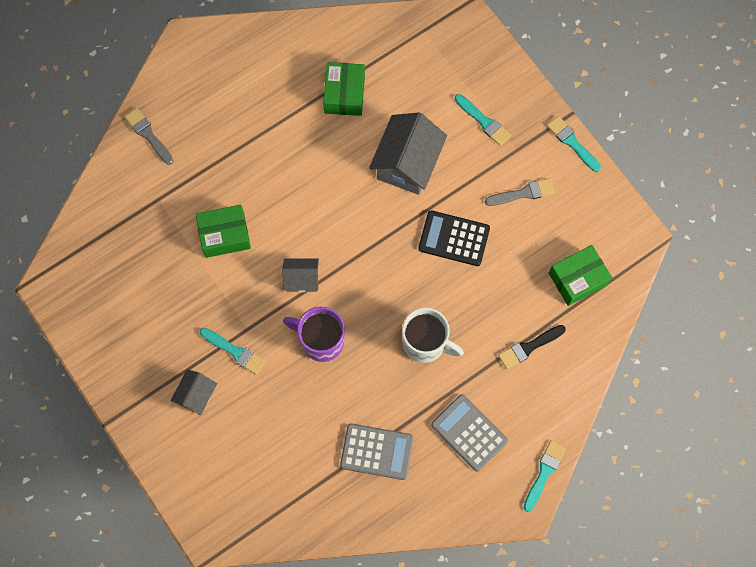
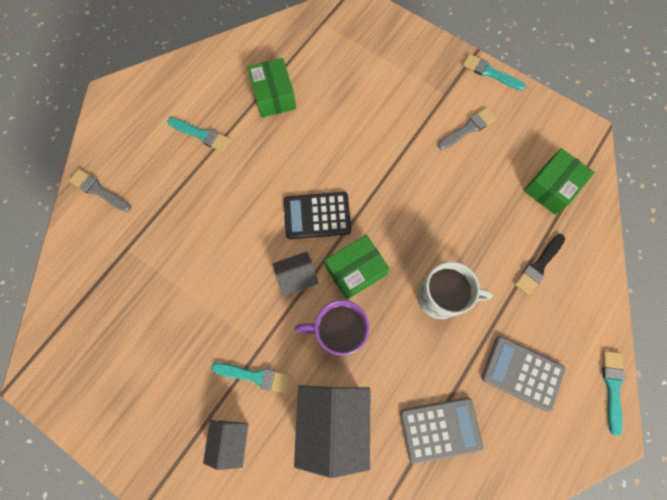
camera: 20 degrees left, 0 degrees up
(225, 235) = (205, 260): green box -> green box (355, 270)
(407, 163) = (354, 137): grey house -> grey house (333, 422)
(454, 238) = (425, 189): black calculator -> black calculator (317, 216)
(484, 121) = (406, 79): turquoise brush -> turquoise brush (202, 135)

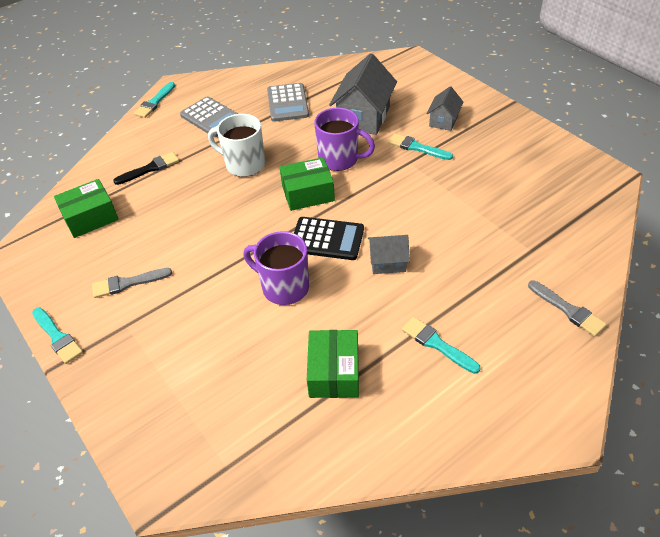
camera: 160 degrees left, 25 degrees down
(297, 277) = (363, 198): grey house -> grey house (387, 262)
(336, 156) = (284, 287): none -> purple mug
(440, 429) = (287, 103): grey calculator -> grey calculator turned 105 degrees counterclockwise

